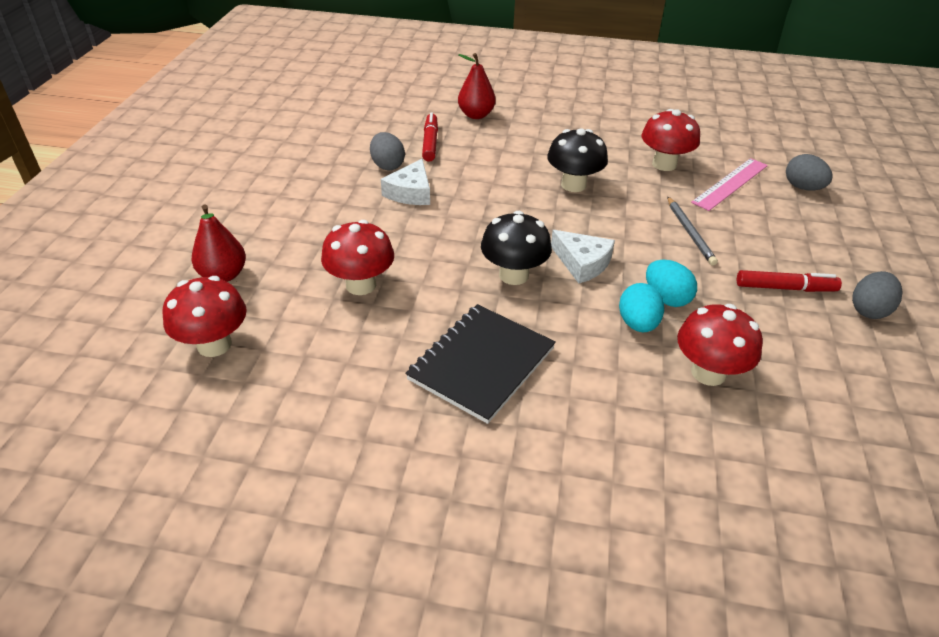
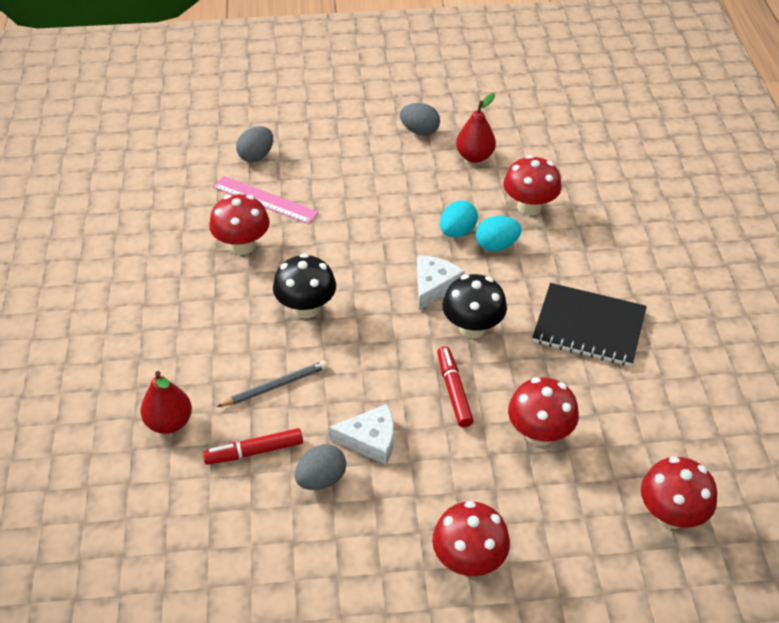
camera: 105 degrees left, 5 degrees up
(223, 275) = (582, 555): red pear -> red pear (474, 156)
(268, 216) = (468, 560): none -> red mushroom
(690, 232) = (358, 222): grey pencil -> grey pencil (275, 386)
(785, 288) = (412, 170): red marker -> red marker (453, 391)

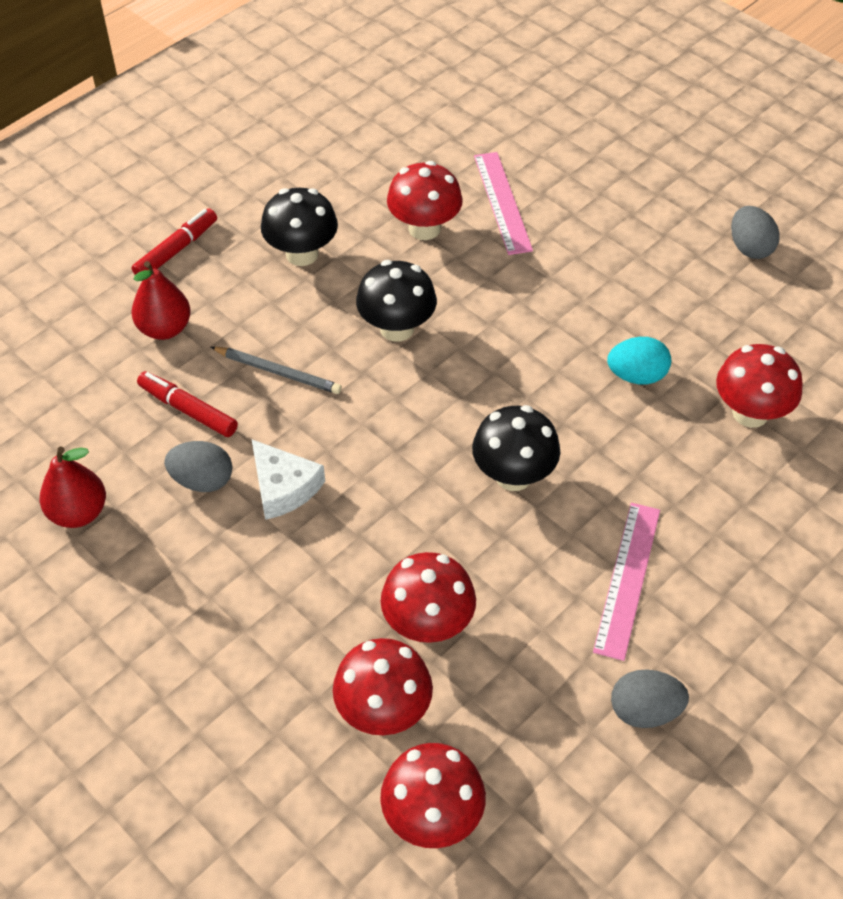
camera: 50 degrees right, 5 degrees up
(191, 314) = (302, 254): none -> black mushroom
(256, 156) = (553, 155): grey egg -> grey egg (644, 711)
(434, 286) = (537, 406): white cheese -> none
(453, 391) = (411, 514): red marker -> red marker (176, 250)
(468, 560) = (211, 661): red mushroom -> red mushroom (383, 711)
(474, 156) = (769, 317): red pear -> red pear (78, 513)
(496, 245) = (656, 421): turquoise egg -> none
(589, 327) = (627, 579): black notebook -> pink ruler

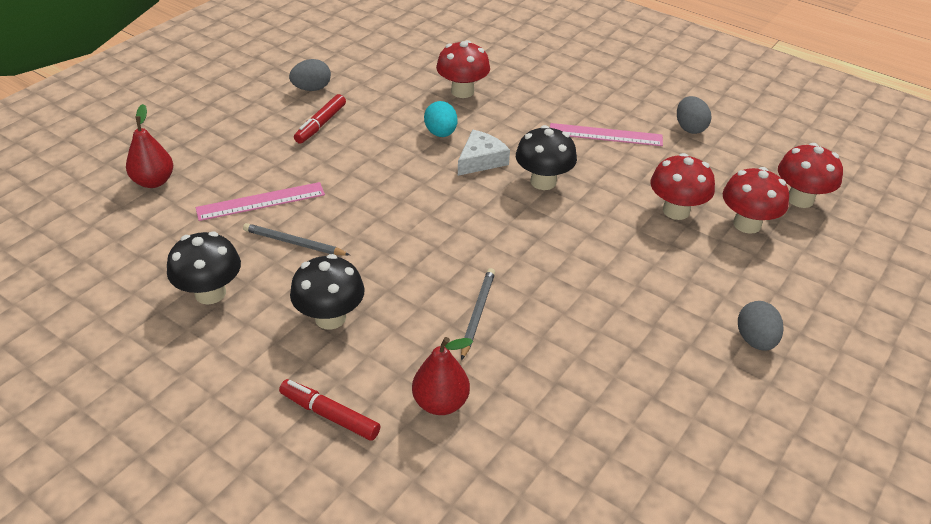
camera: 100 degrees left, 10 degrees down
(78, 513) = (668, 421): red pear -> red pear (154, 181)
(188, 410) = (534, 366): red marker -> red marker (321, 124)
(202, 481) = (605, 343): grey egg -> grey egg (755, 340)
(283, 487) = (594, 294): white cheese -> white cheese (481, 160)
(397, 328) = (415, 249): black mushroom -> black mushroom (210, 293)
(424, 228) = (294, 243): red mushroom -> grey pencil

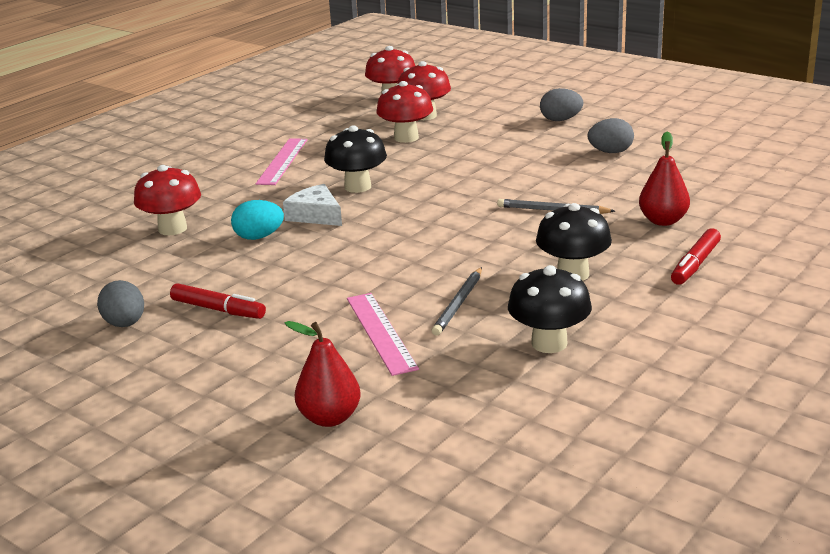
camera: 85 degrees left, 15 degrees down
(690, 128) = (279, 129): grey egg -> grey egg (610, 152)

